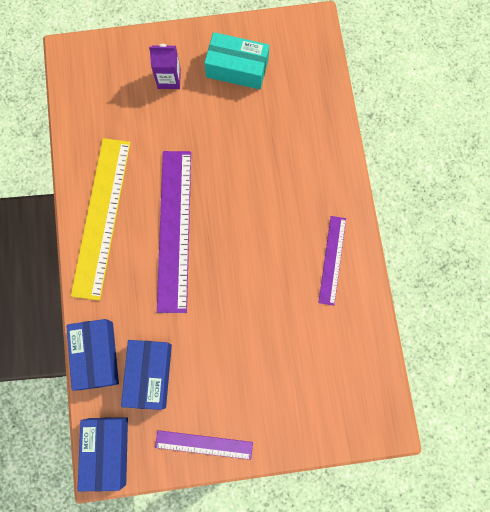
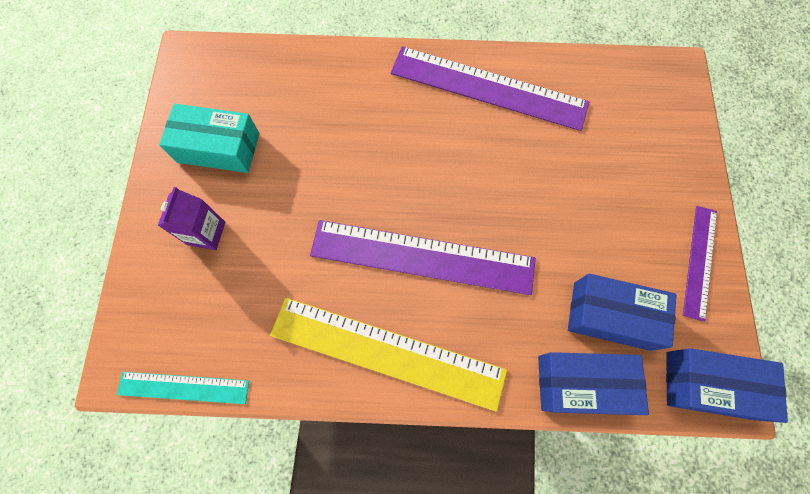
camera: 80 degrees left, 5 degrees down
(63, 94) = (183, 387): none -> turquoise ruler
(237, 68) = (218, 148): turquoise box -> turquoise box turned 75 degrees clockwise
(332, 260) = (488, 88): purple ruler -> purple ruler, size x1.87

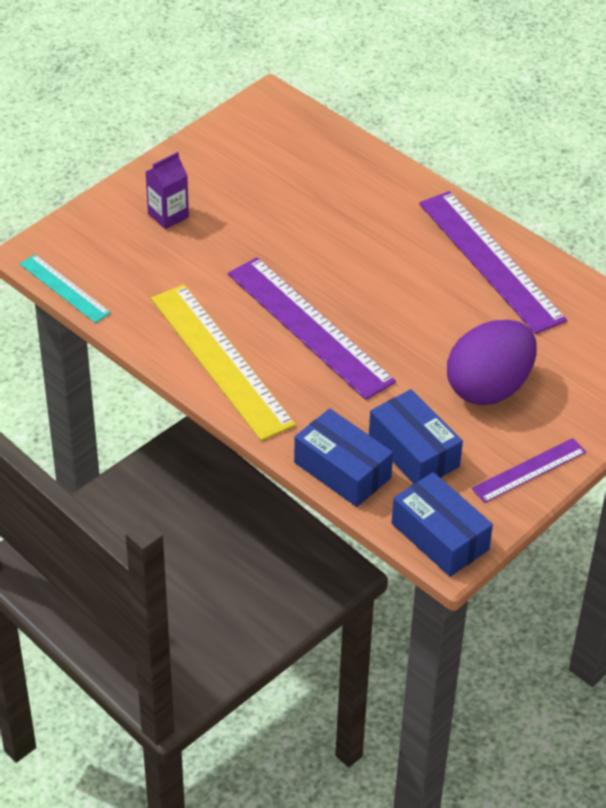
camera: 40 degrees right, 25 degrees down
(218, 148) = (231, 171): turquoise box -> none
(599, 206) = (489, 387): none -> purple egg

